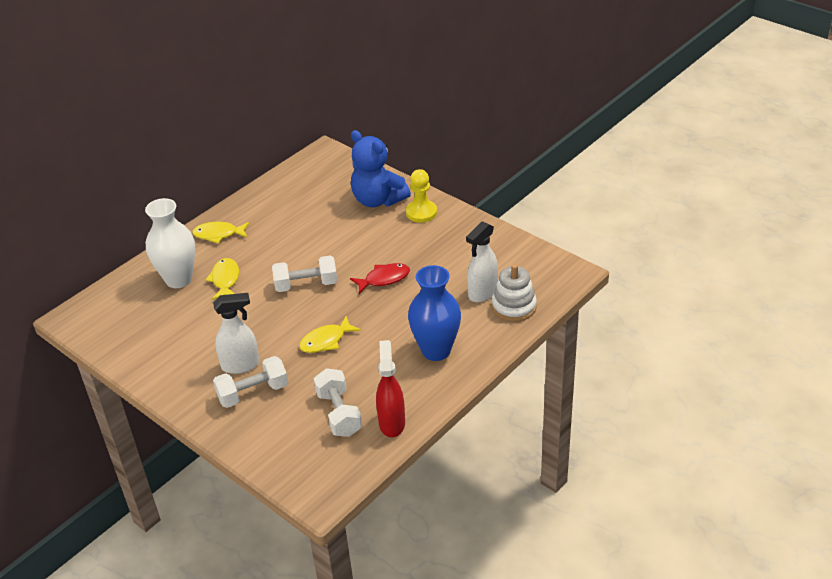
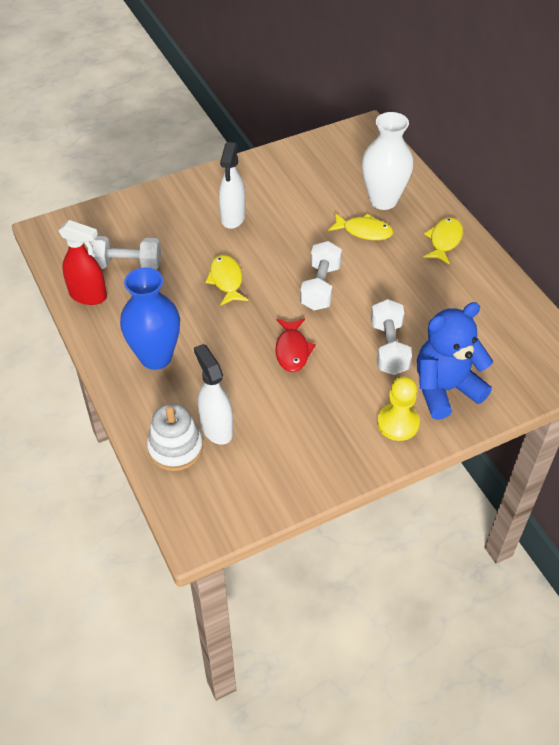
camera: 110 degrees right, 10 degrees up
(253, 393) = (192, 218): white dumbbell -> white dumbbell (389, 348)

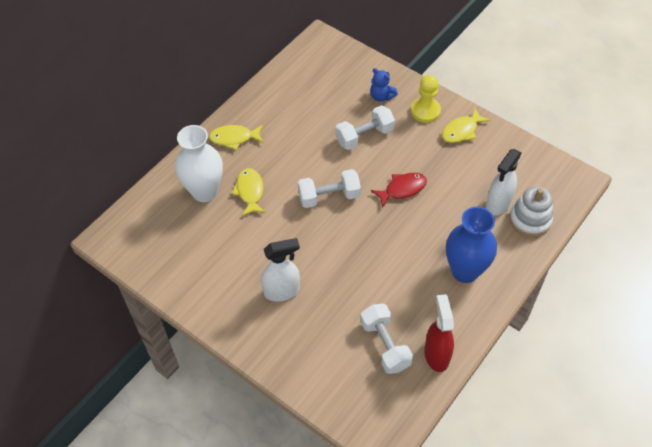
camera: 115 degrees left, 5 degrees up
(226, 280) = (359, 261): yellow fish -> yellow fish (461, 131)
(445, 389) = (381, 96): blue teddy bear -> blue teddy bear, size x0.50

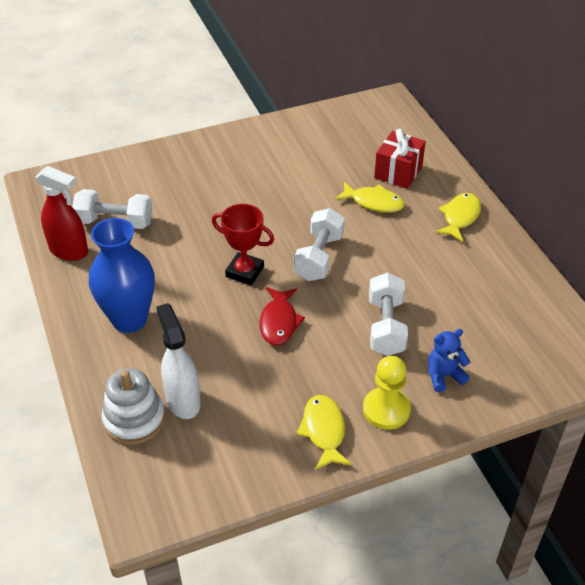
camera: 120 degrees right, 10 degrees down
(204, 192) = (398, 172): white vase -> red gift
(282, 291) = (235, 181): white spray bottle -> none
(373, 231) = (244, 272): none -> red trophy

